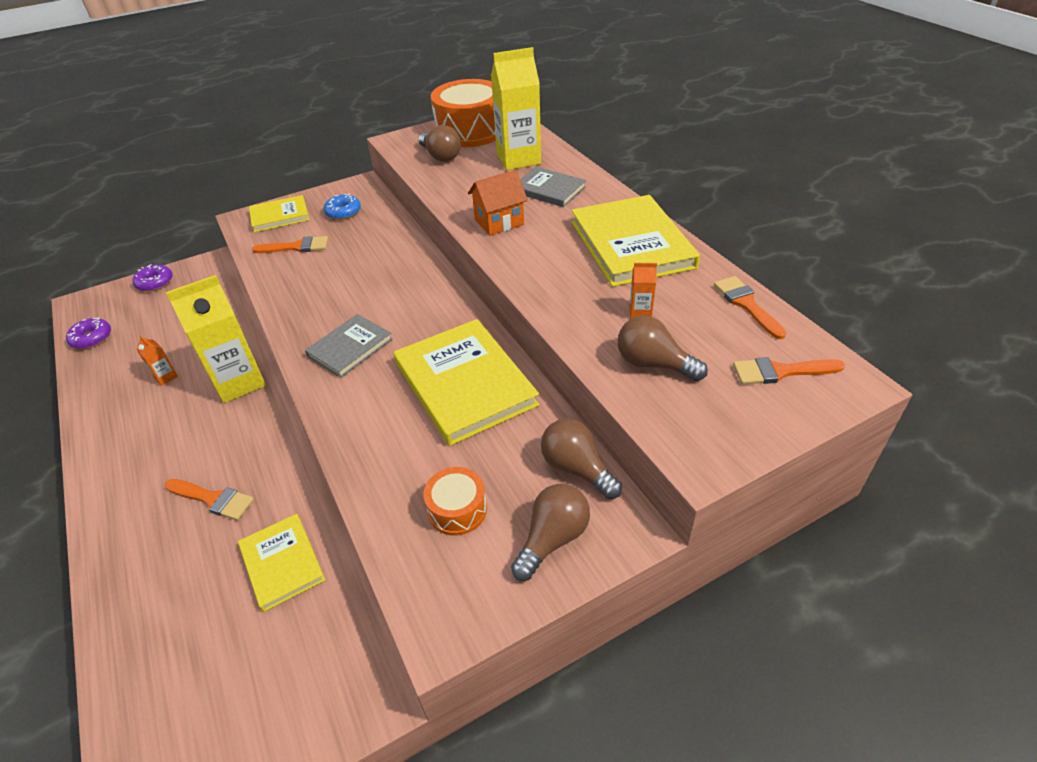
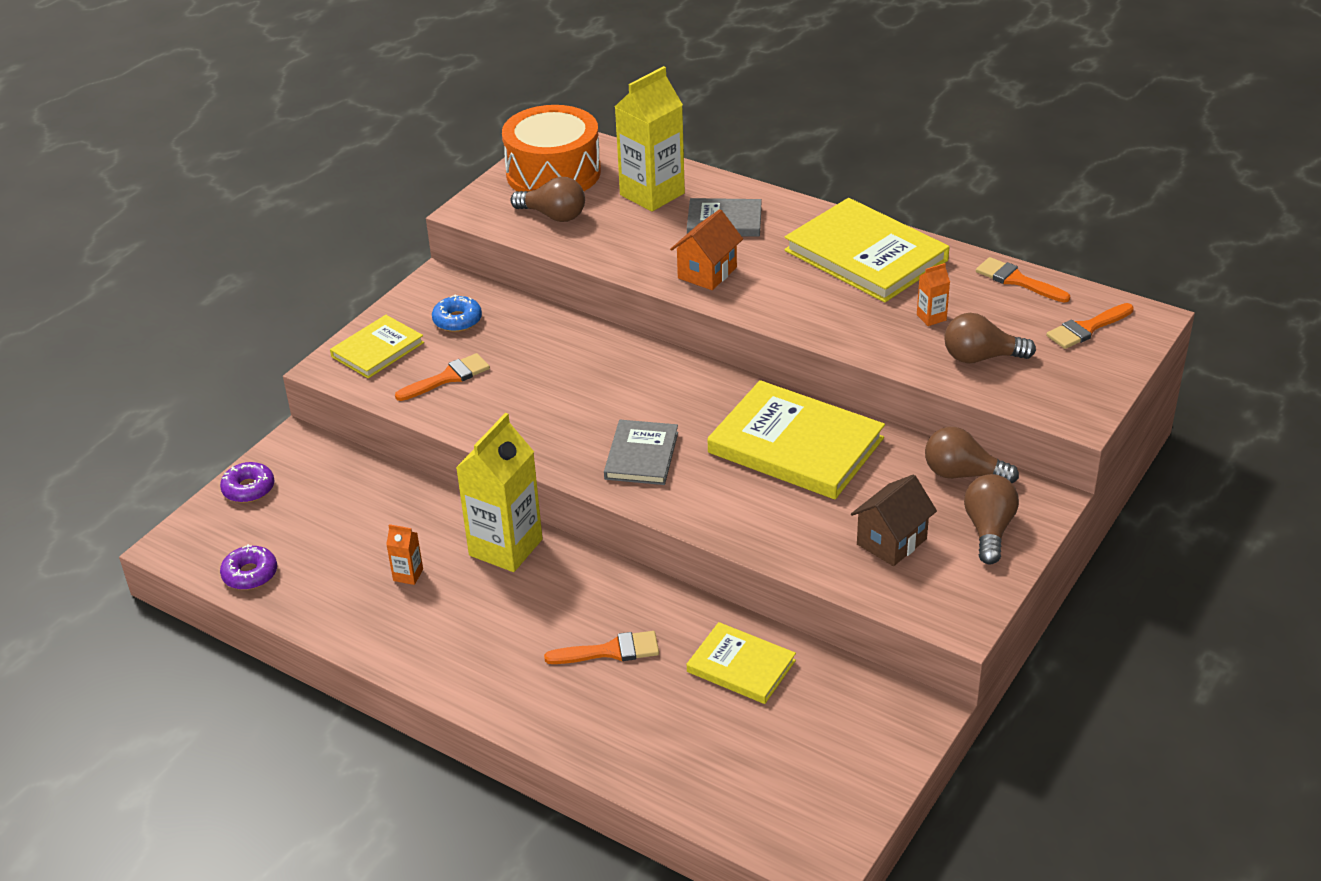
camera: 30 degrees left, 5 degrees down
(457, 509) = (891, 542): orange drum -> brown house

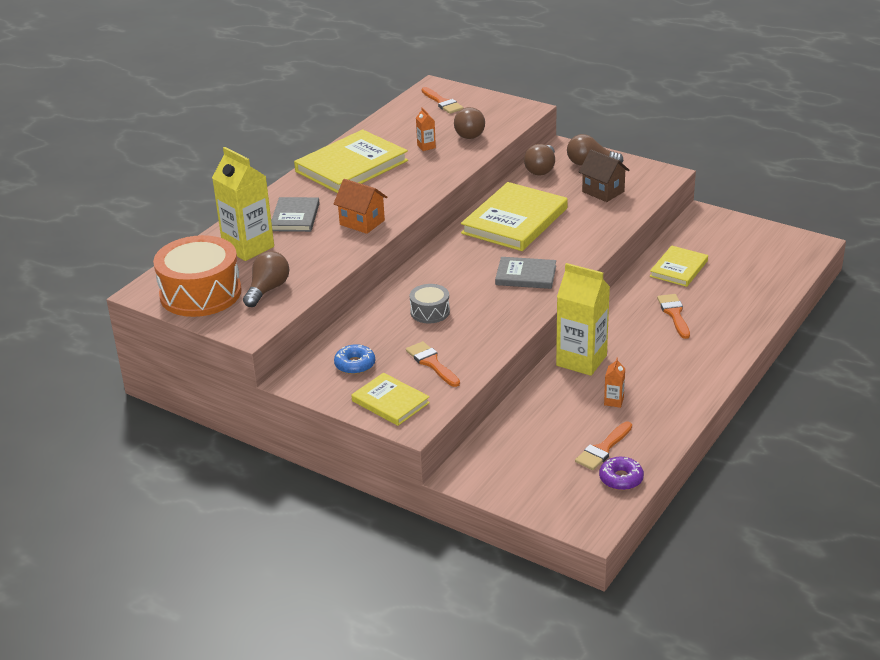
camera: 90 degrees left, 5 degrees down
(248, 489) = (520, 494): purple donut -> none
(561, 373) = (430, 312): none -> grey drum
(1017, 280) = (389, 119): orange brush -> orange brush (603, 449)

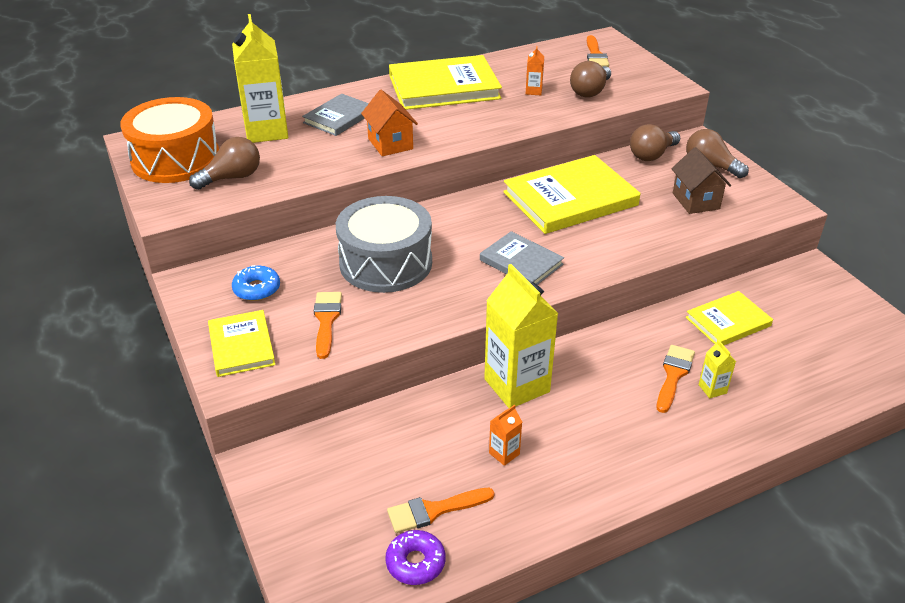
camera: 30 degrees right, 5 degrees up
(430, 312) = (386, 263): grey drum -> grey drum, size x2.02
(705, 312) = (712, 389): none -> yellow carton

